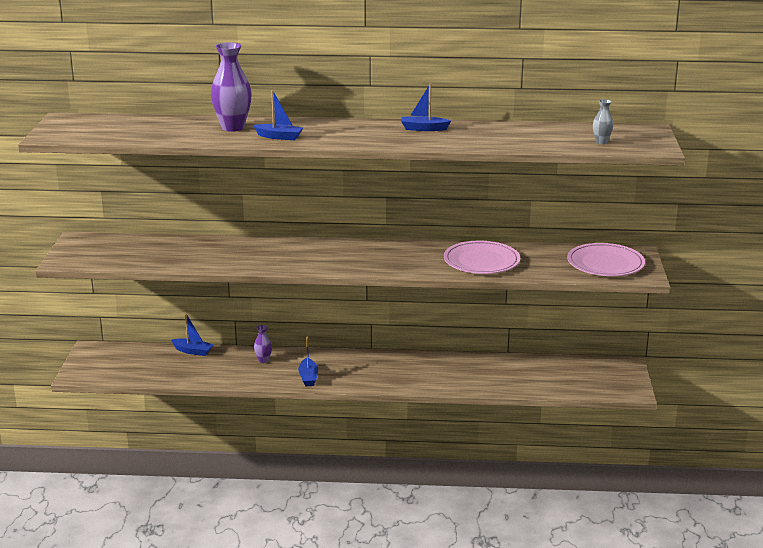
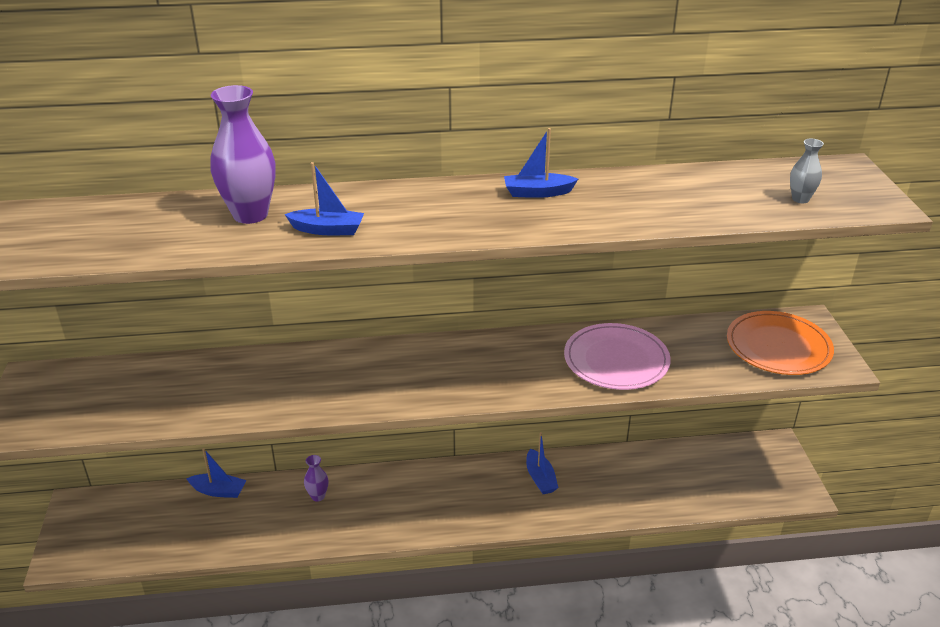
camera: 10 degrees left, 10 degrees up
(308, 377) = (385, 521): blue boat -> blue boat (540, 478)
(605, 263) = (778, 347): pink plate -> orange plate

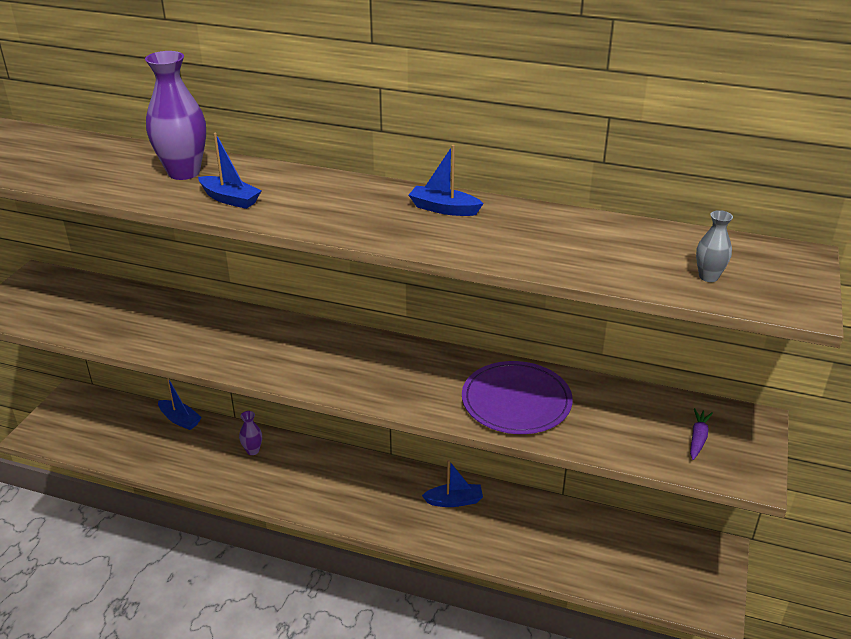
camera: 25 degrees right, 0 degrees up
(540, 478) = (454, 501): blue boat -> blue boat turned 105 degrees counterclockwise
(616, 360) = (516, 401): pink plate -> purple plate
(778, 347) = (698, 438): orange plate -> purple carrot

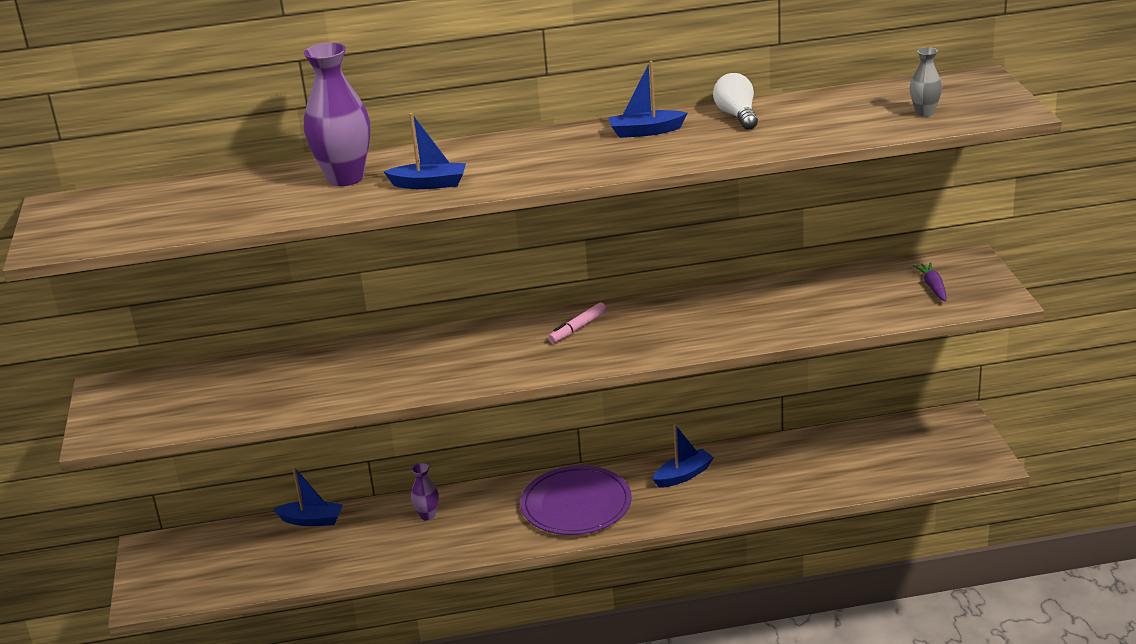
camera: 25 degrees left, 5 degrees down
(373, 356) = (578, 328): none -> pink marker
(516, 401) = (752, 315): purple plate -> purple plate (576, 505)
(535, 220) = (737, 116): none -> white light bulb

